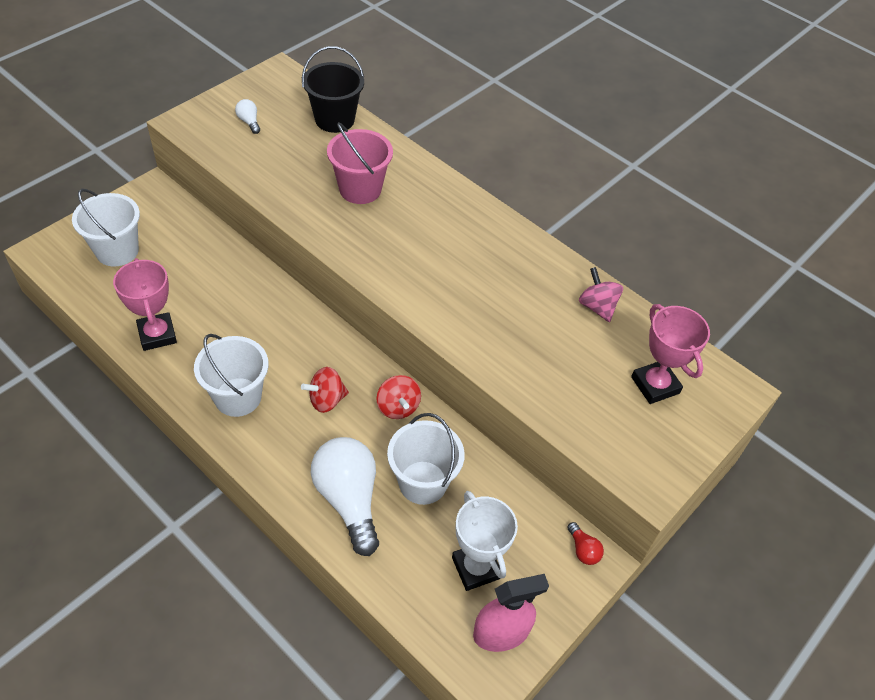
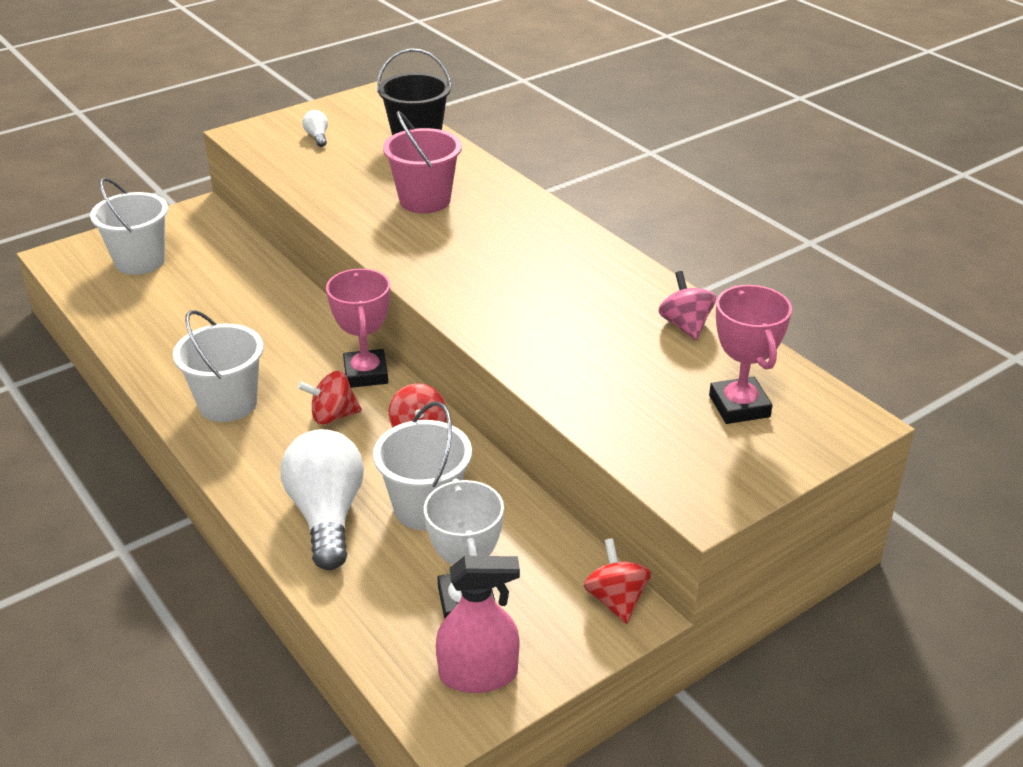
camera: 15 degrees right, 15 degrees down
(157, 334) = (156, 339): pink trophy -> pink trophy (366, 374)
(583, 550) = (616, 600): red light bulb -> red spinning top

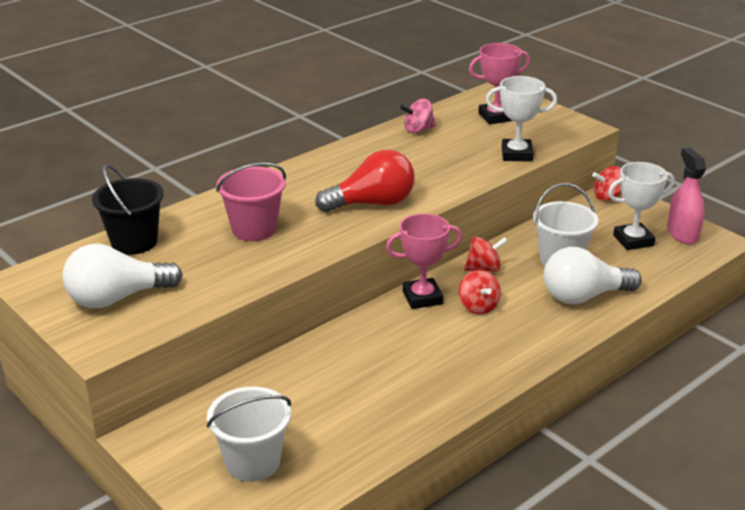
camera: 95 degrees left, 5 degrees down
(228, 404) = (477, 359): white bucket -> none
(317, 137) = (117, 298): white light bulb -> white light bulb, size x2.39
(466, 276) = (372, 203): none -> red light bulb
(598, 411) = (516, 154): none -> white trophy

